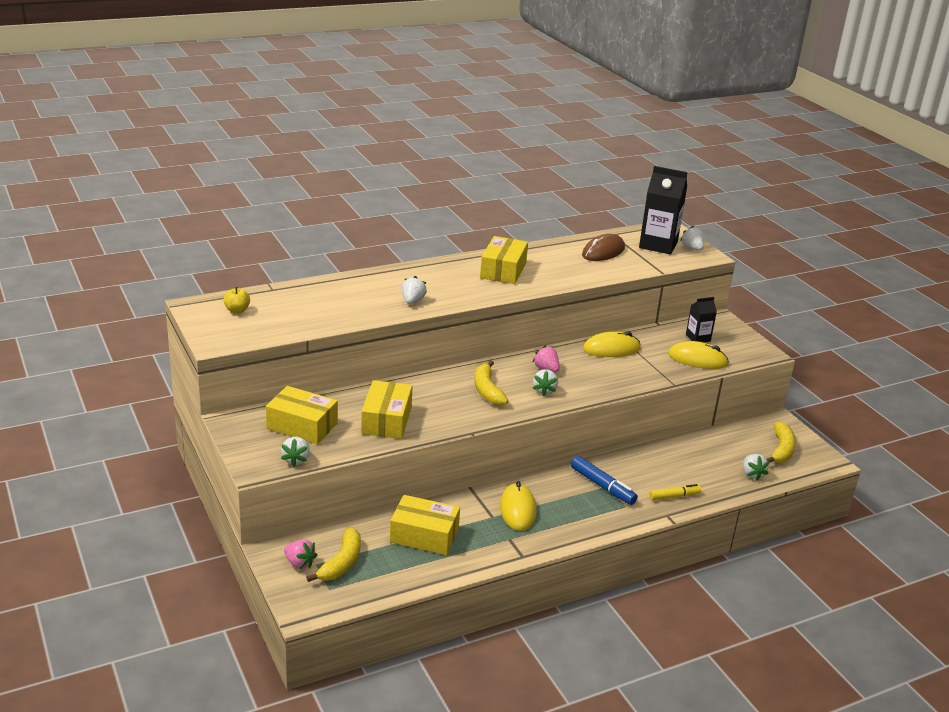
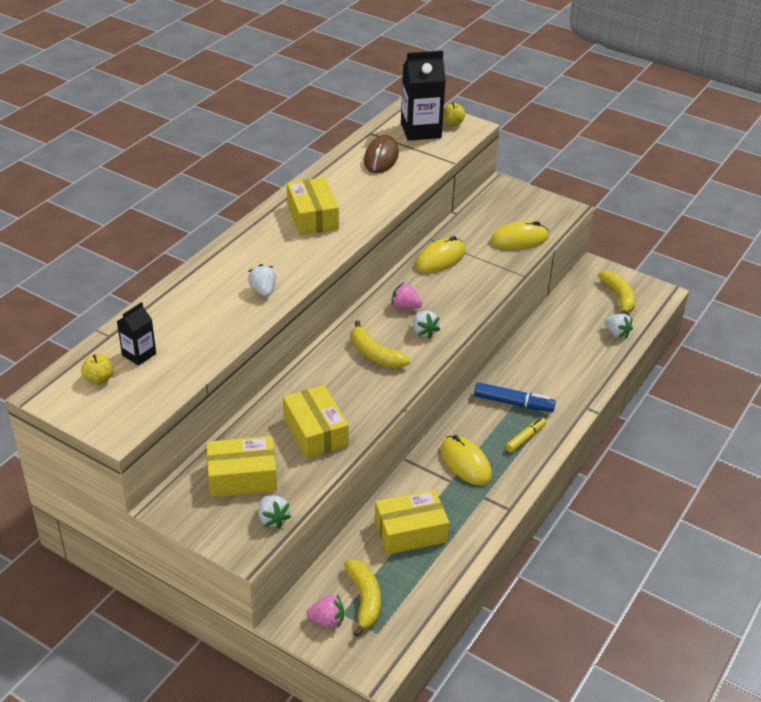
camera: 30 degrees left, 10 degrees up
(674, 496) = (577, 385): yellow marker -> yellow marker (525, 438)
(692, 248) = (452, 123): white strawberry -> yellow apple
(698, 338) = (500, 215): black carton -> black carton (139, 354)

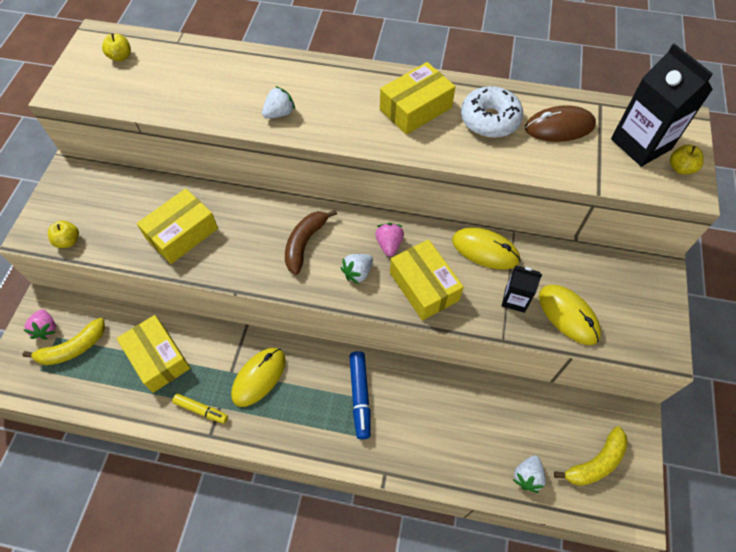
camera: 70 degrees right, 20 degrees up
(139, 354) = (159, 67): black carton -> black carton (515, 299)
(242, 477) = (112, 203): yellow box -> yellow box (424, 286)
(273, 519) = (68, 241): white strawberry -> yellow apple
(351, 185) = (489, 120): none -> white donut
(375, 354) = (305, 243): yellow banana -> brown banana
(525, 438) = (313, 423): yellow marker -> yellow marker (201, 410)

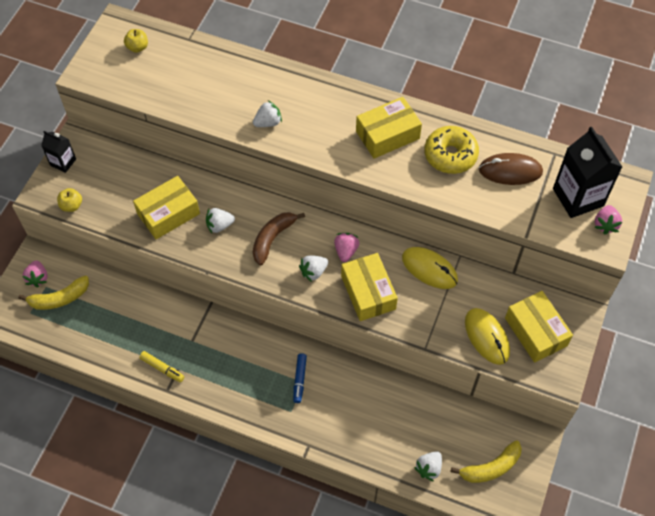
camera: 10 degrees right, 0 degrees up
(158, 358) = (131, 319): yellow box -> yellow box (536, 332)
(242, 238) = (219, 225): none -> white strawberry
(259, 377) = (215, 349): yellow mouse -> none
(360, 396) = (299, 379): blue marker -> blue marker, size x0.67
(489, 120) = (450, 155): white donut -> yellow donut
(515, 299) = (444, 316): black carton -> black carton (63, 162)
(680, 168) = (605, 224): yellow apple -> pink strawberry

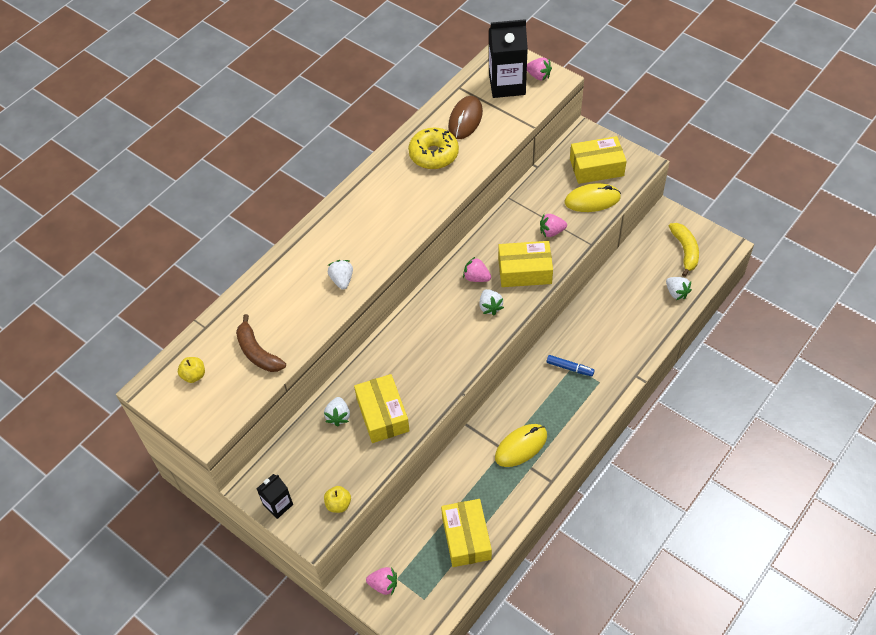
camera: 70 degrees left, 5 degrees down
(59, 298) = (416, 566): yellow banana -> none
(162, 368) = (526, 481): yellow marker -> none
(219, 225) = (413, 372): white strawberry -> white strawberry (338, 416)
(273, 239) = (443, 331): brown banana -> brown banana (258, 352)
(387, 135) = (394, 193): yellow box -> yellow box (466, 538)
(428, 306) = (551, 231): none -> pink strawberry
(429, 269) = (515, 222): yellow mouse -> yellow mouse (521, 446)

